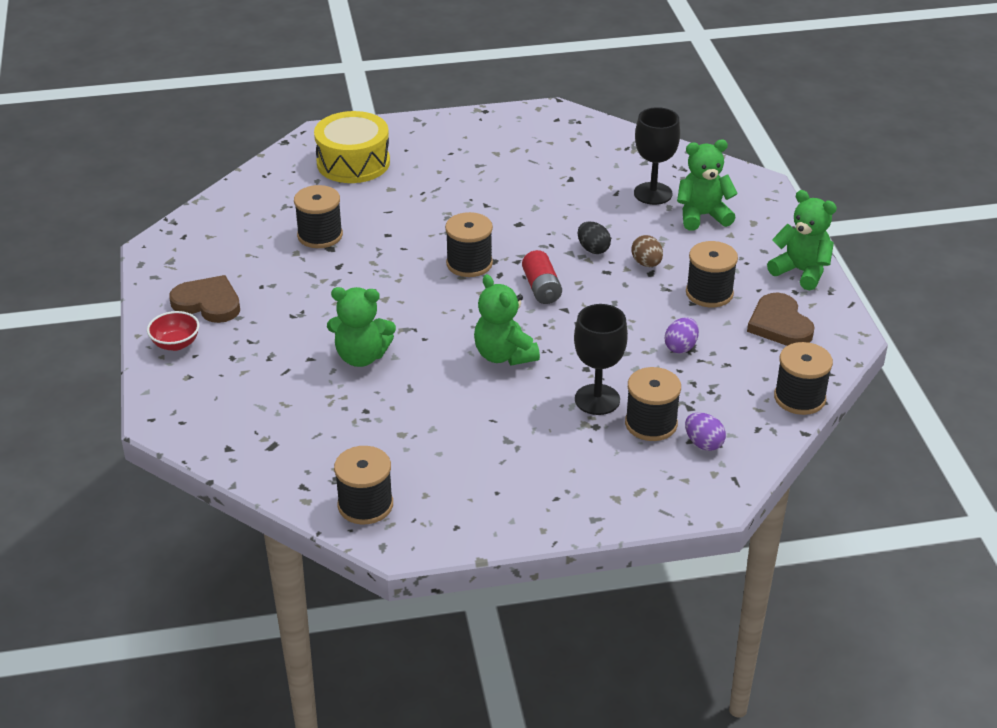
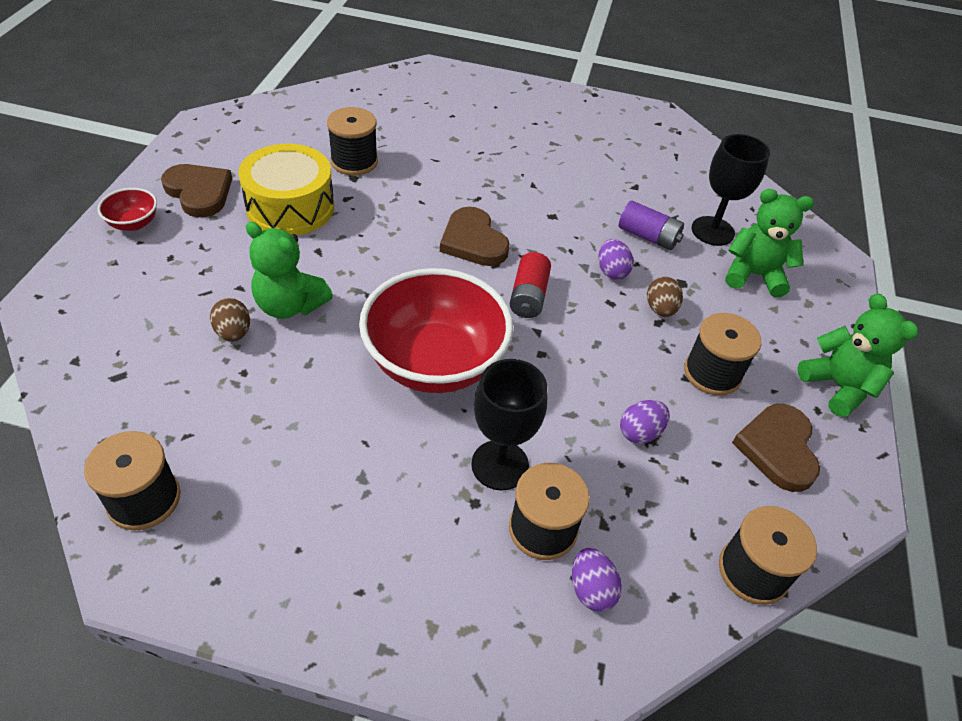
camera: 20 degrees right, 10 degrees up
(334, 389) = (233, 333): none -> brown egg
(353, 163) = (438, 103): yellow drum -> yellow drum (290, 207)
(469, 263) = (473, 241): black spool -> brown heart
(504, 355) = (435, 362): green teddy bear -> red bowl
(593, 249) = (611, 271): black egg -> purple egg
(605, 214) = (648, 236): none -> purple battery

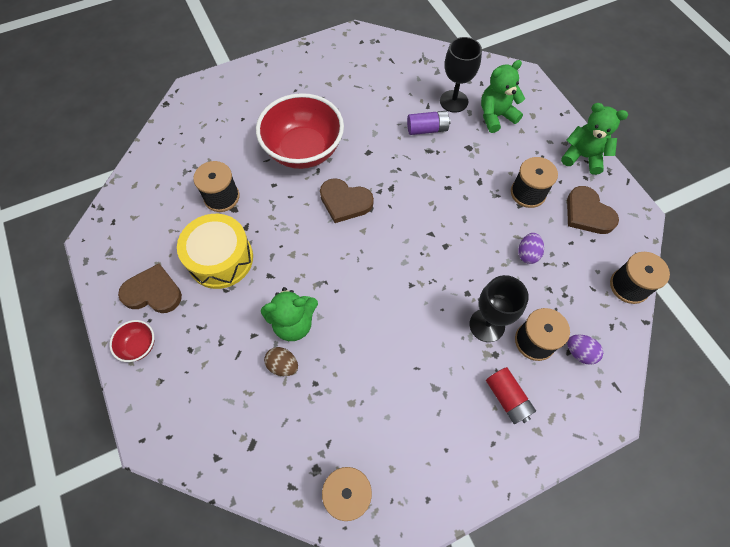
camera: 35 degrees left, 15 degrees up
(435, 362) = (402, 294): red bowl -> red bowl (303, 150)
(528, 296) = (406, 215): red battery -> red battery (507, 398)
(611, 271) = (430, 166): purple egg -> none
(660, 309) = (473, 173): brown egg -> none

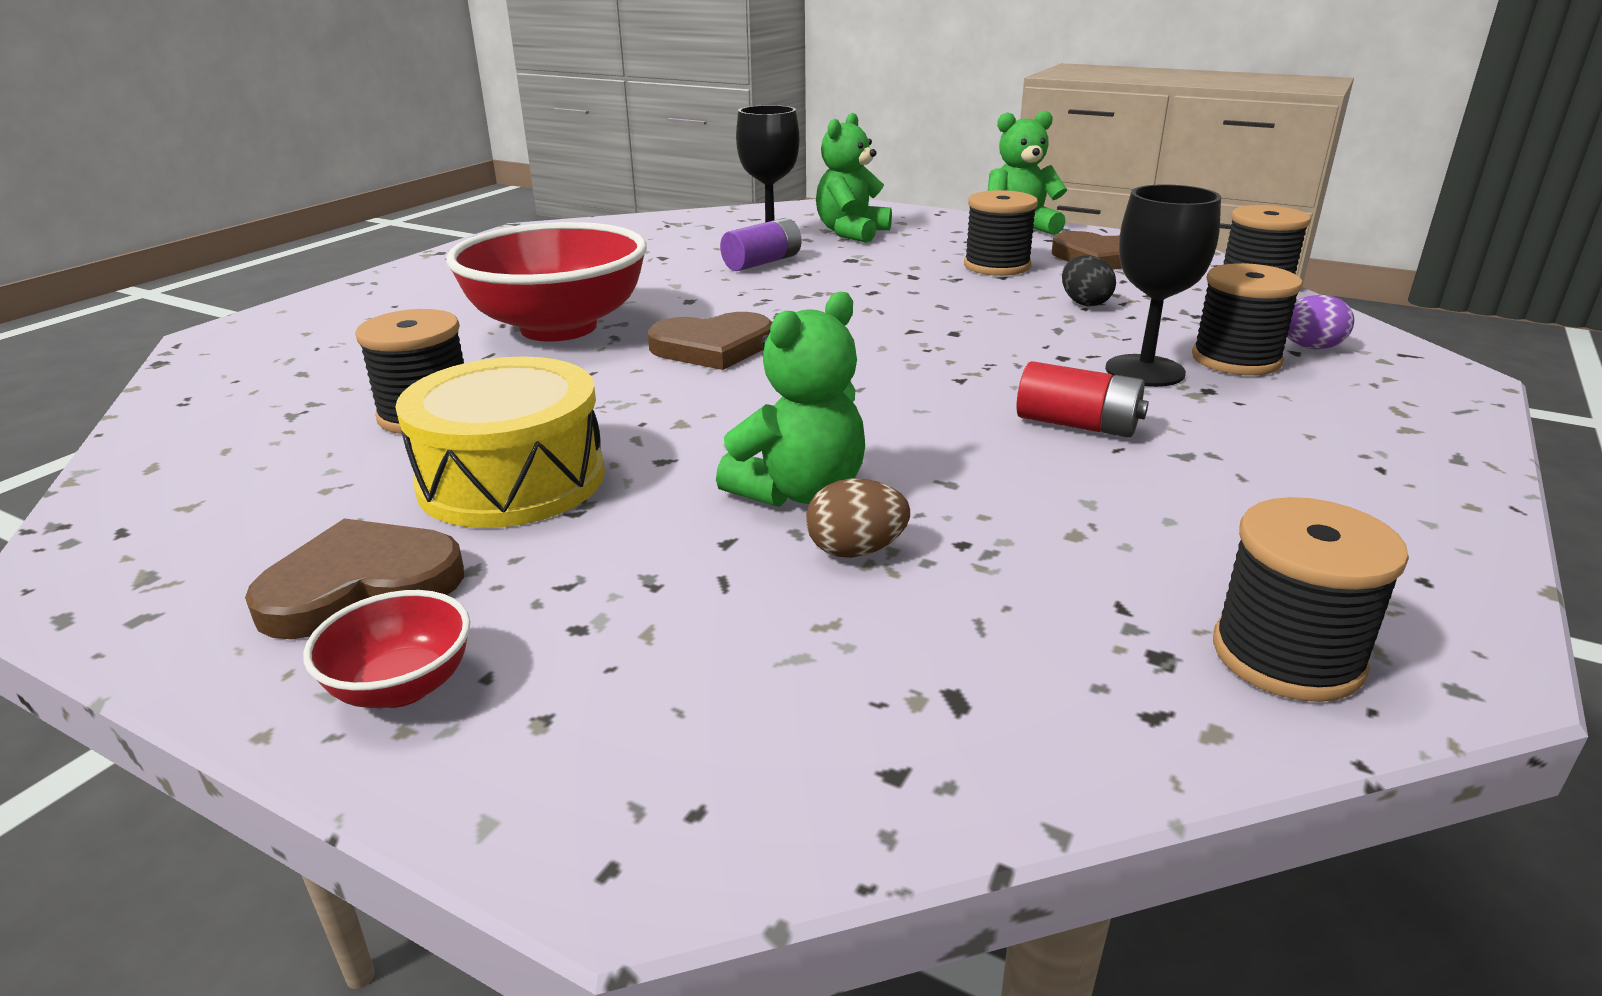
camera: 35 degrees left, 35 degrees down
(507, 398) = (1307, 418): red battery -> red battery (1077, 425)
(527, 254) = (1084, 303): purple egg -> black egg

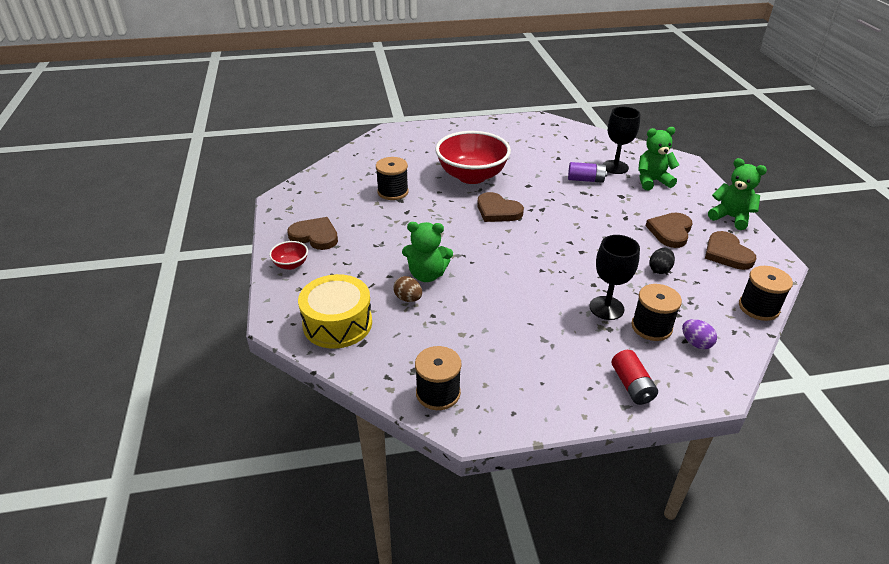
camera: 50 degrees right, 10 degrees up
(512, 480) = (378, 226): yellow drum -> yellow drum (337, 323)
(997, 266) = (670, 231): black spool -> brown heart
(1077, 425) = (537, 308): red battery -> red battery (632, 385)

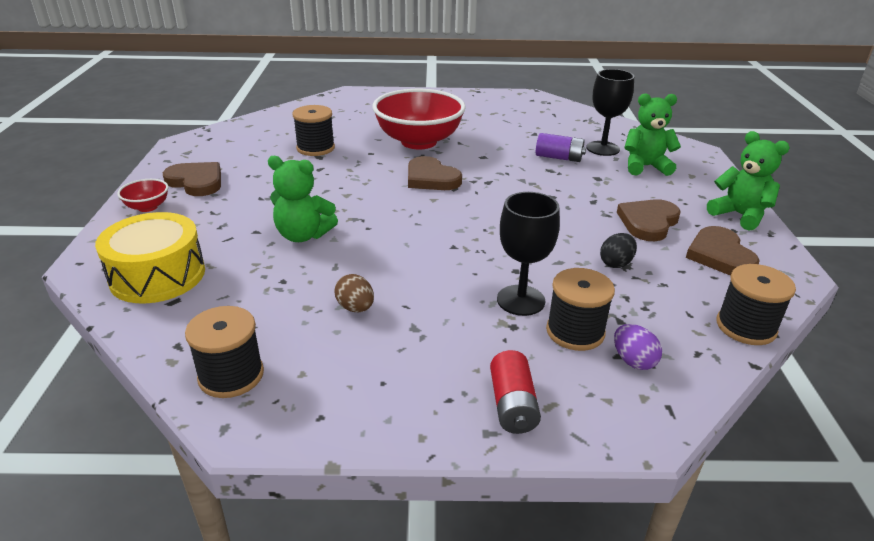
camera: 10 degrees right, 5 degrees down
(408, 299) = (263, 258): brown egg -> brown egg (355, 308)

